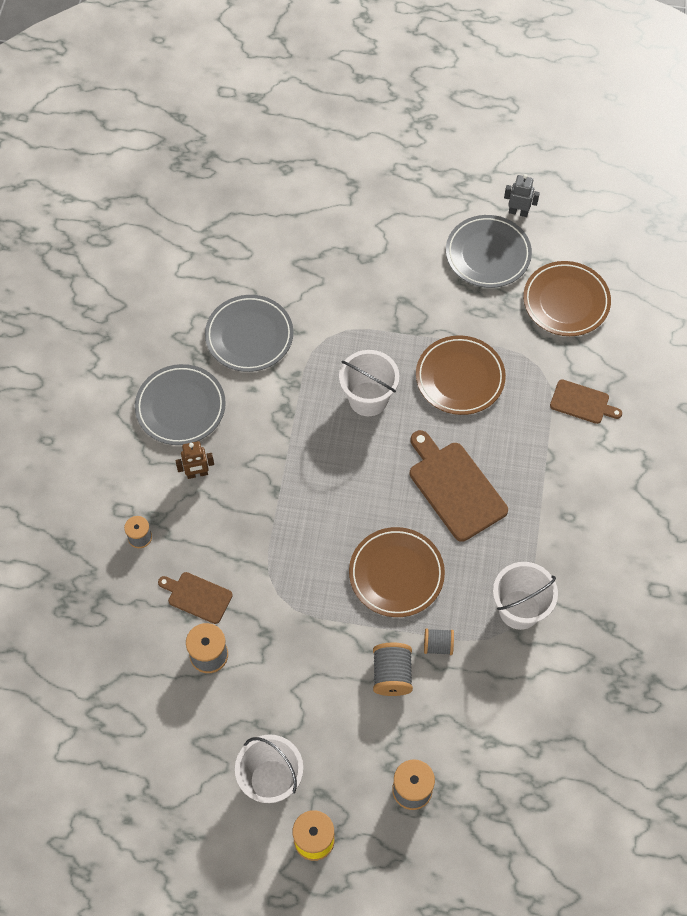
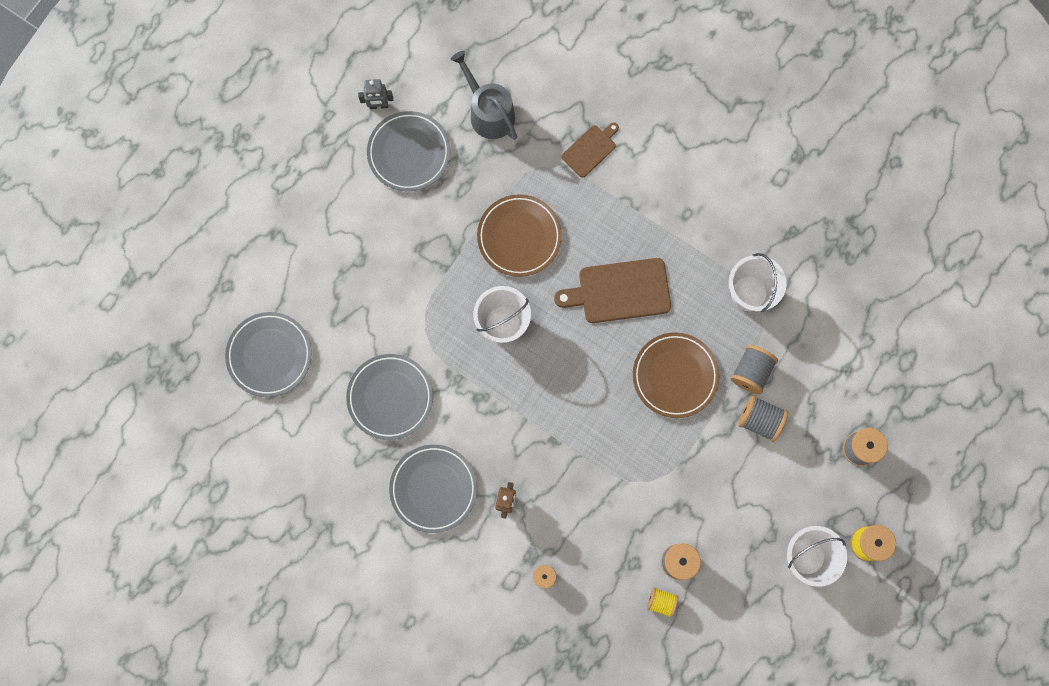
camera: 65 degrees left, 15 degrees up
(161, 656) = (661, 602): none -> yellow spool
(197, 596) = (621, 549): brown cutting board -> none
(240, 226) = (269, 355): none -> grey plate
(438, 645) = (751, 372): grey spool -> grey spool, size x1.53
(518, 212) = (378, 105): grey robot -> grey robot turned 135 degrees counterclockwise
(566, 301) = (488, 112): brown plate -> grey watering can

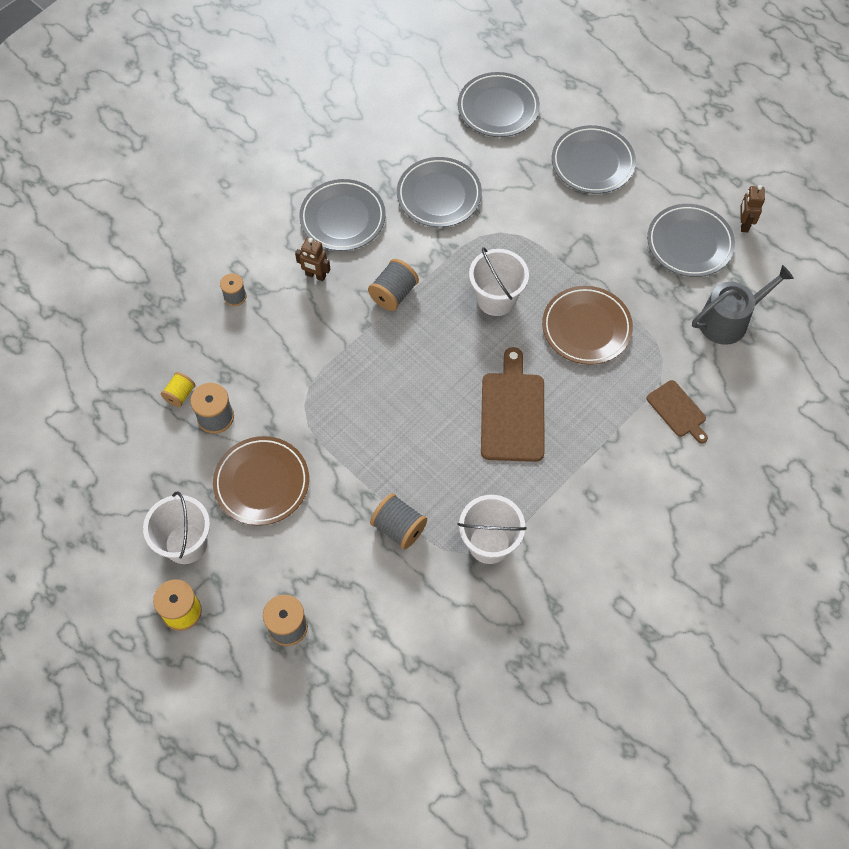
camera: 100 degrees right, 15 degrees down
(326, 252) = (592, 163): none -> grey plate
(378, 105) = (744, 224): grey robot -> brown robot
(675, 376) = (410, 450): brown plate -> brown plate (262, 483)
(759, 420) = (343, 526): grey spool -> grey spool (393, 294)

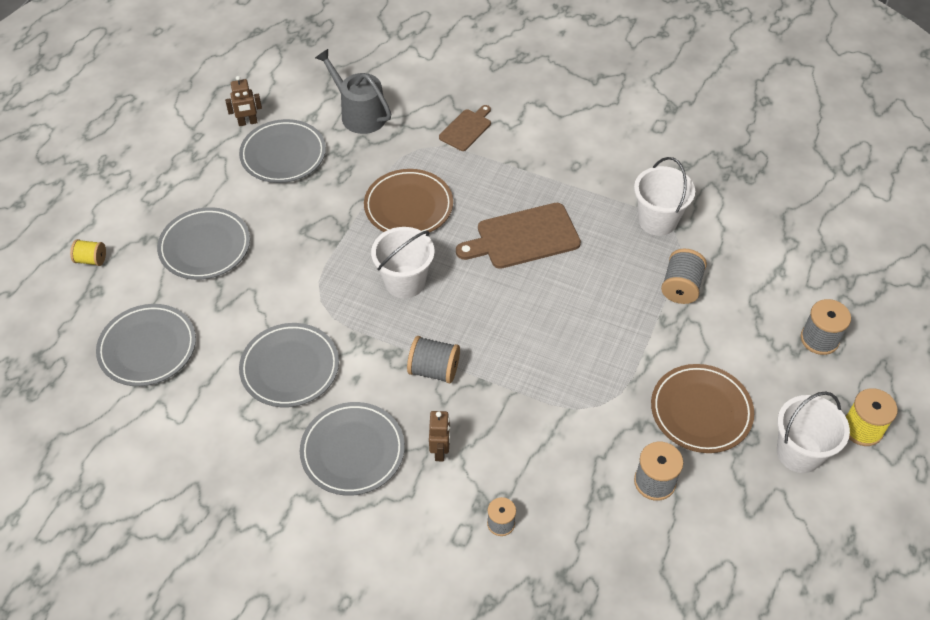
camera: 110 degrees left, 10 degrees down
(180, 395) = (647, 528): yellow spool -> yellow spool (91, 260)

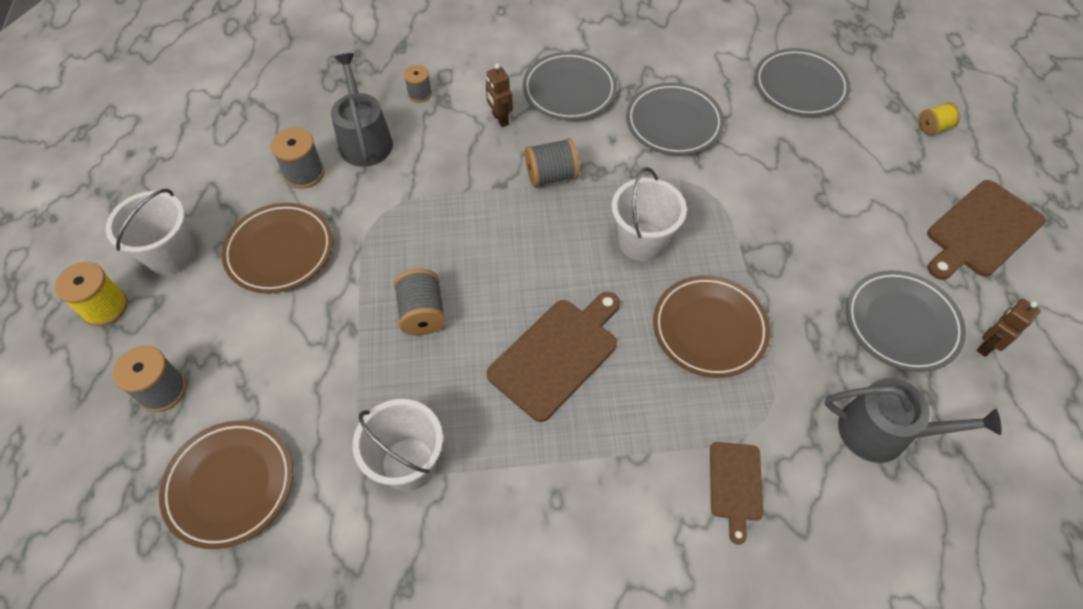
camera: 150 degrees right, 5 degrees up
(162, 178) = (981, 231): none -> brown cutting board
(205, 247) = (856, 184): grey plate -> none
(582, 492) = (364, 140): none -> grey watering can
(681, 287) = (345, 379): grey spool -> grey spool (422, 313)
(779, 258) = (230, 485): none -> brown plate

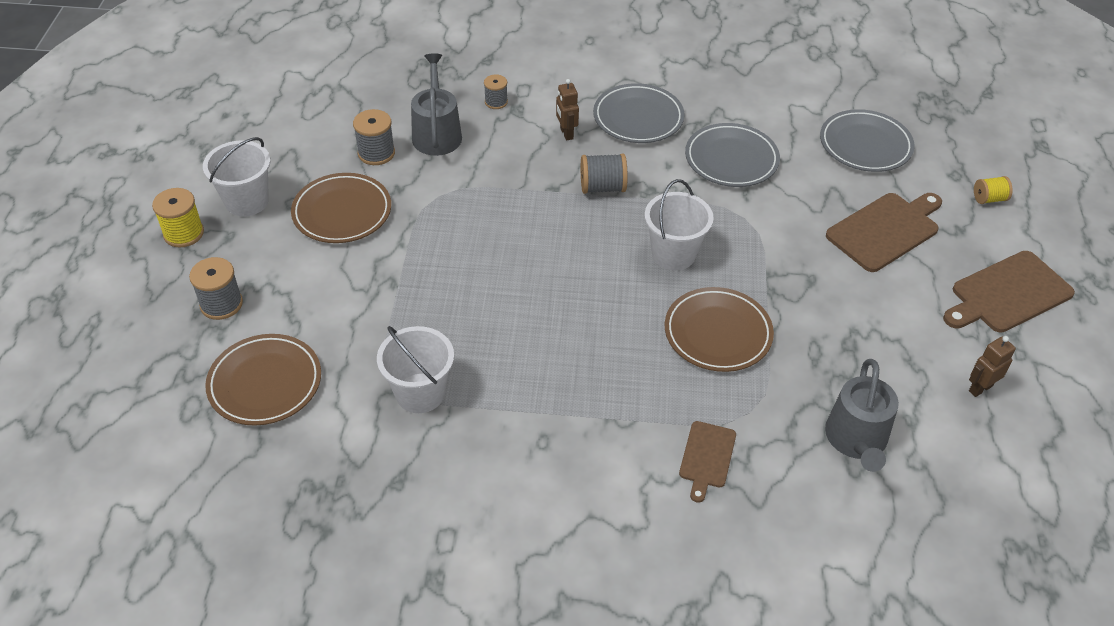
camera: 10 degrees right, 10 degrees down
(422, 313) = (458, 280): grey spool -> none
(557, 354) = (571, 331): brown cutting board -> brown cutting board (886, 230)
(883, 432) = (856, 440): grey watering can -> grey watering can turned 75 degrees clockwise
(901, 323) = (903, 357): grey plate -> none

